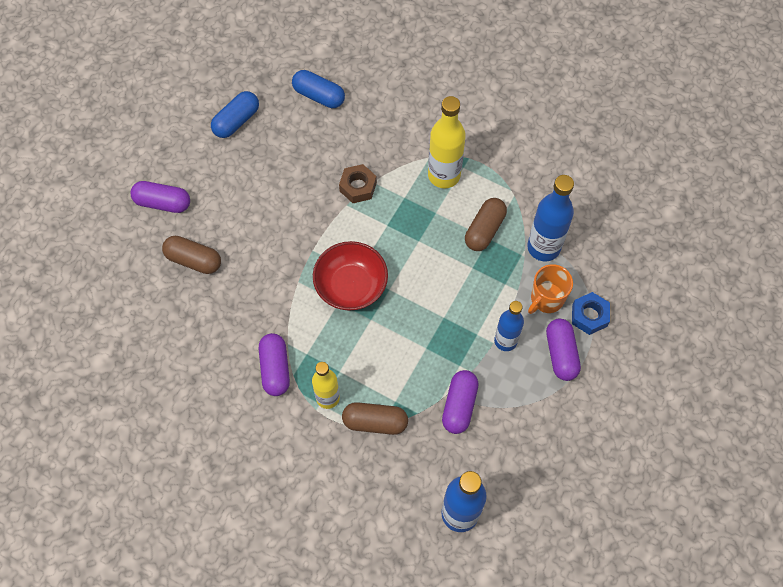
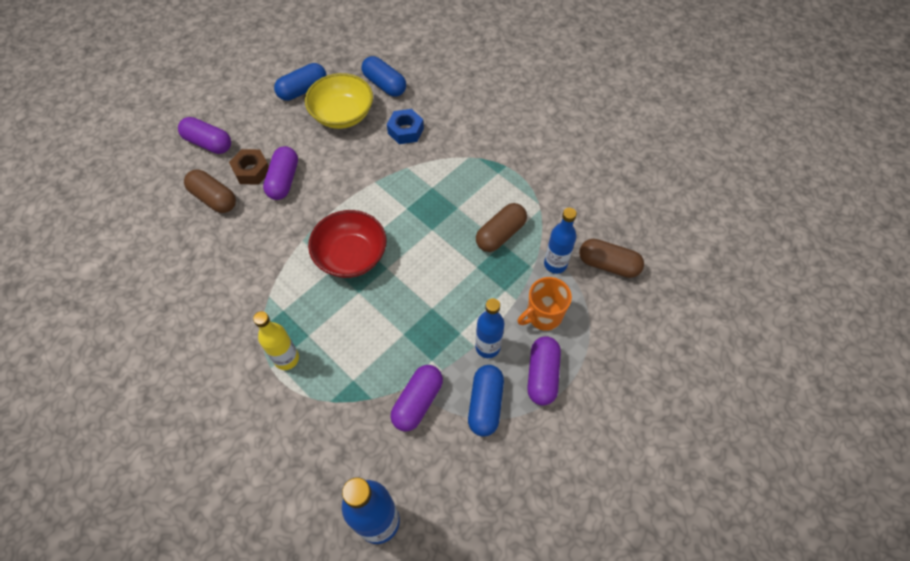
camera: 15 degrees right, 5 degrees down
(275, 369) = (247, 317): purple capsule -> purple capsule (283, 180)
(288, 140) = (342, 115): none -> yellow bowl
(358, 187) = (391, 168): brown nut -> brown nut (252, 171)
(375, 422) = (324, 396): brown capsule -> brown capsule (608, 264)
(444, 175) = (477, 176): yellow bottle -> none
(519, 392) = (485, 404): none -> blue capsule
(543, 247) = (555, 264): blue bottle -> blue bottle, size x0.67
(589, 316) = (584, 343): blue nut -> blue nut (405, 131)

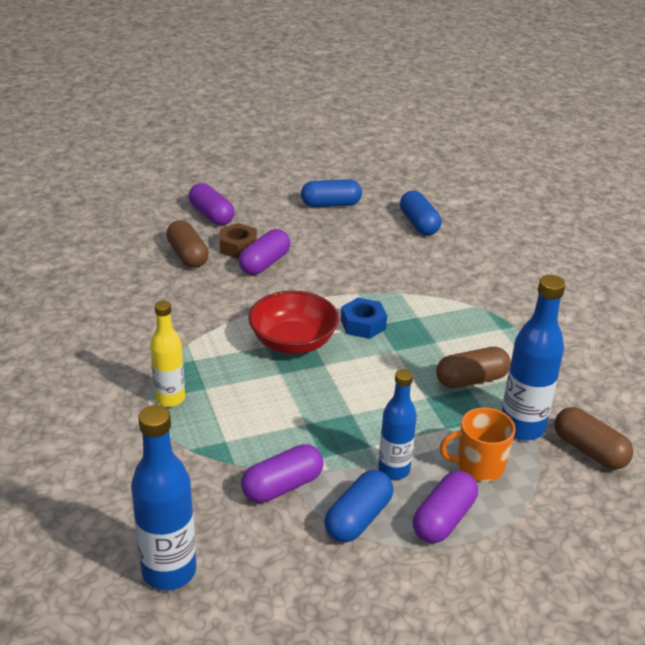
camera: 25 degrees right, 25 degrees down
(342, 115) = (359, 233): yellow bowl -> none
(405, 131) = (418, 264): blue nut -> blue nut (363, 324)
(555, 264) = (522, 427): blue bottle -> blue bottle, size x1.50

